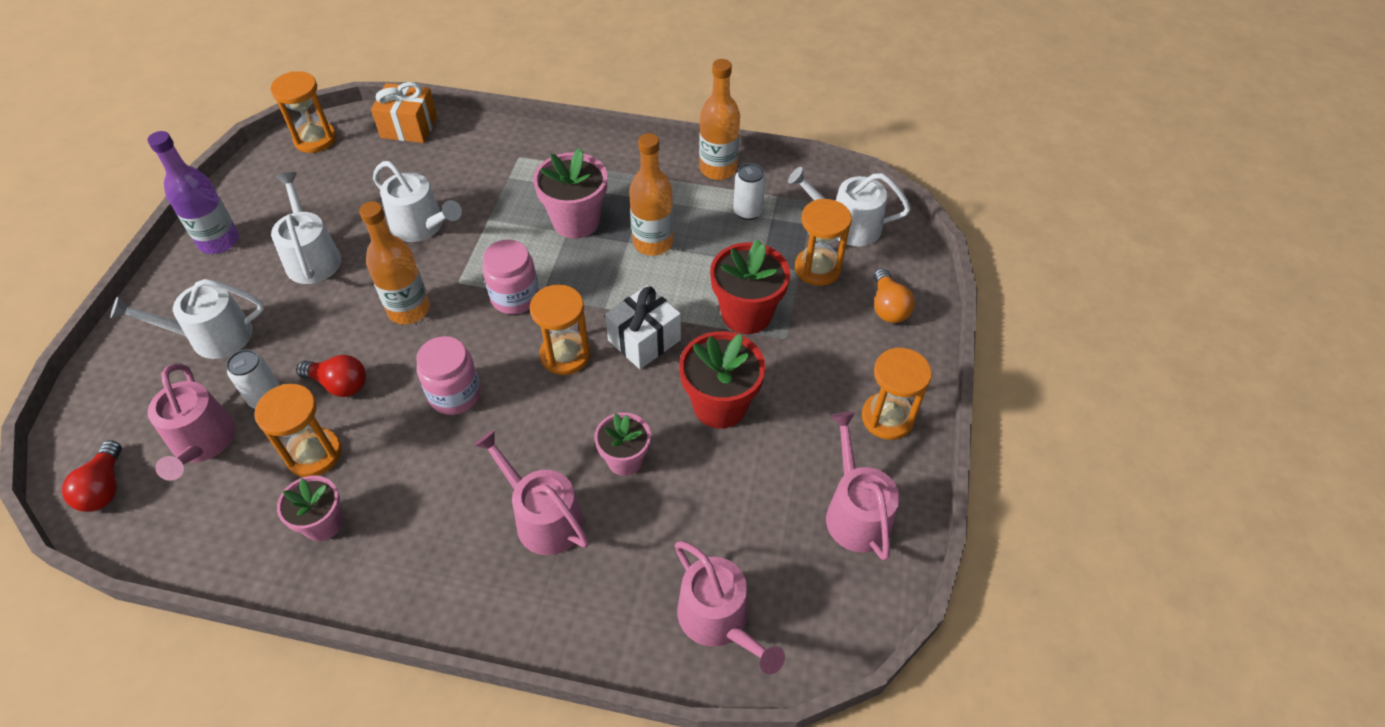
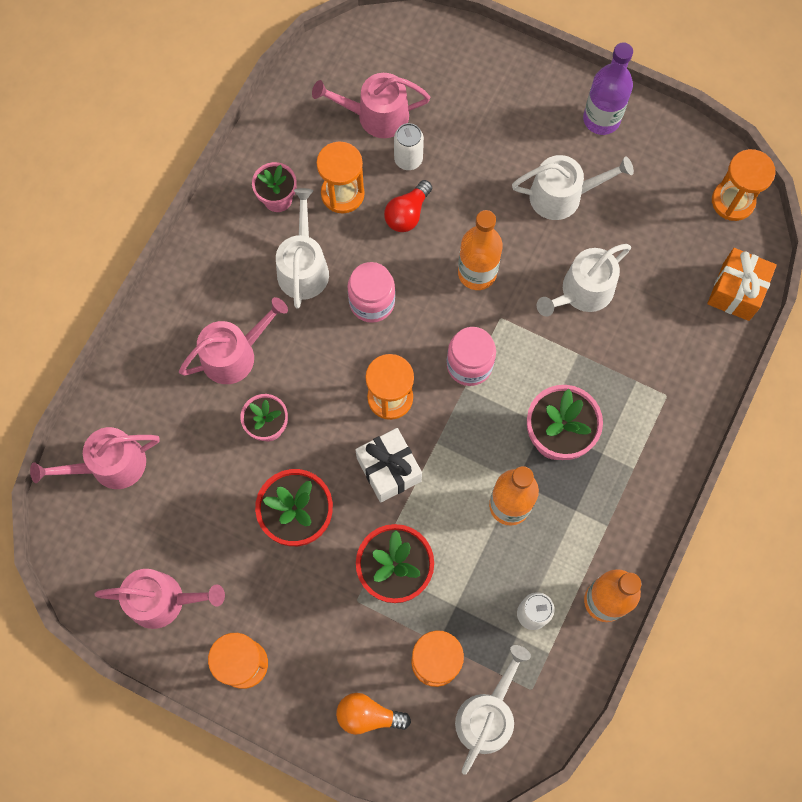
camera: 105 degrees right, 20 degrees up
(104, 488) = (353, 54): red light bulb -> none
(213, 337) = (485, 119): white watering can -> white watering can (303, 267)

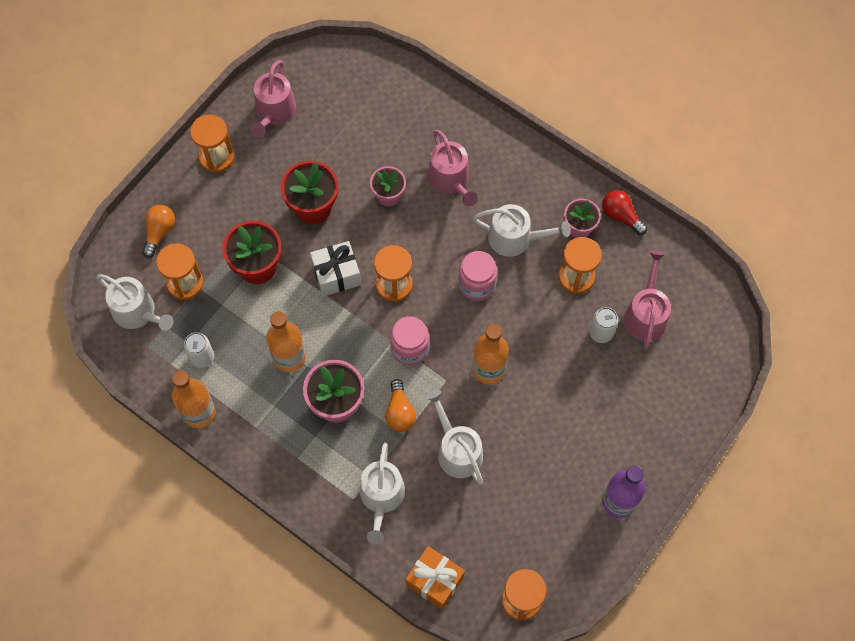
camera: 100 degrees right, 5 degrees down
(111, 465) = (380, 89): pink watering can -> none
(407, 214) = (550, 324): red light bulb -> red light bulb (621, 216)
(551, 362) = (400, 412): none -> orange light bulb
(562, 195) = (548, 452): white watering can -> white watering can (381, 497)

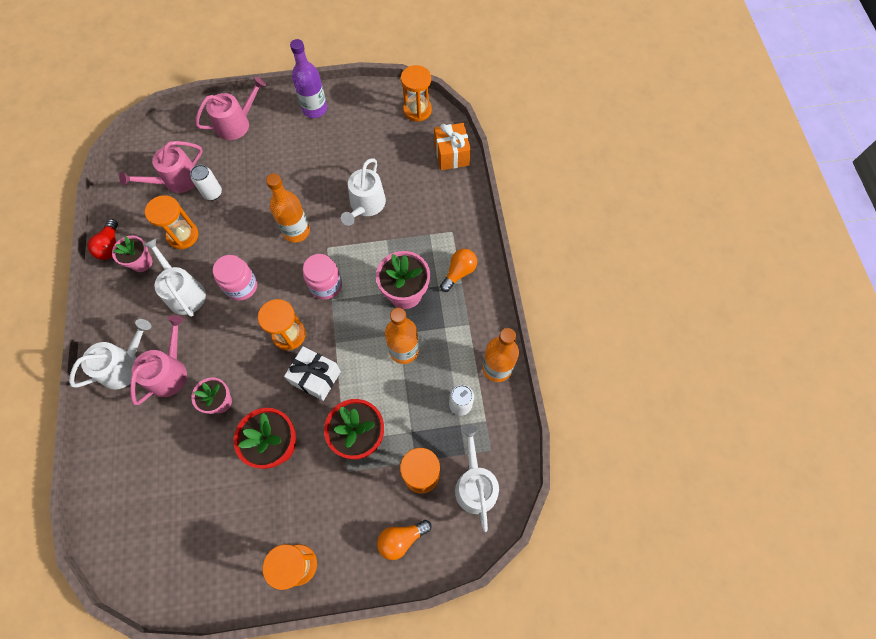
camera: 135 degrees left, 0 degrees up
(274, 112) = (215, 562): pink watering can -> pink watering can (236, 123)
(381, 497) = (435, 218): white watering can -> white watering can (124, 366)
(400, 412) = (374, 254): orange light bulb -> orange light bulb (459, 272)

